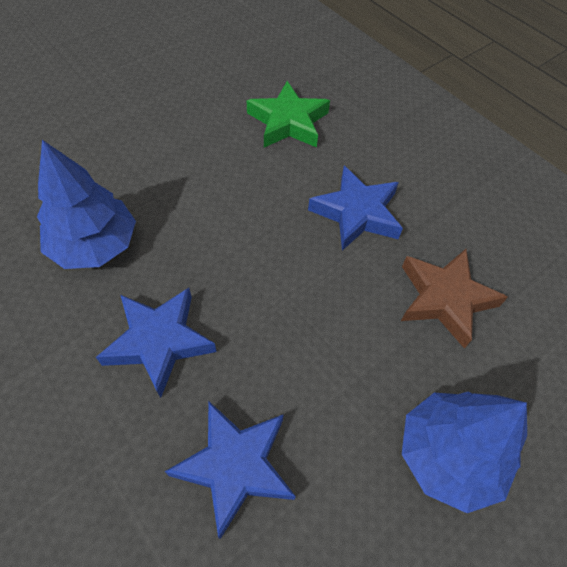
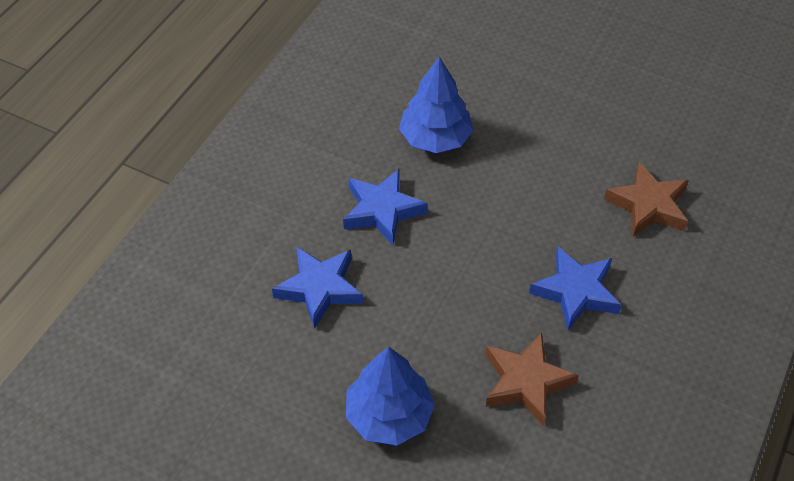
camera: 70 degrees right, 5 degrees down
(288, 122) = (648, 205): green star -> brown star

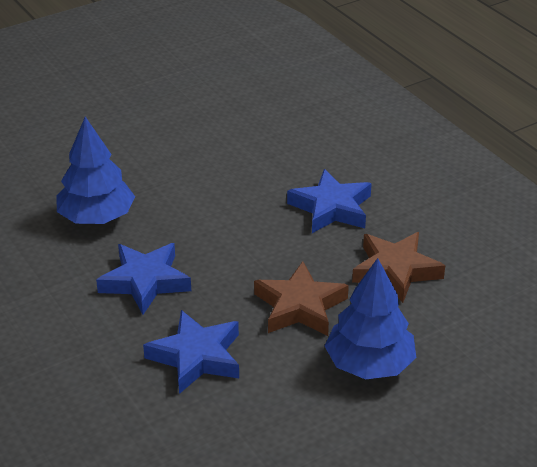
camera: 60 degrees left, 15 degrees down
(648, 205) = (282, 137): brown star -> brown star (300, 306)

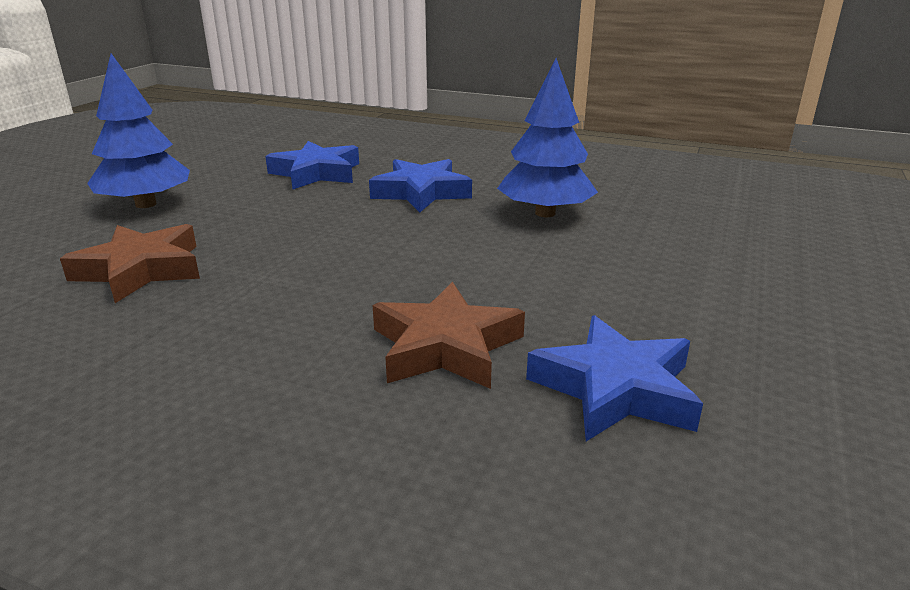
camera: 145 degrees right, 10 degrees down
(300, 306) = (246, 217): brown star -> brown star (445, 346)
(331, 208) = (275, 304): blue star -> blue star (615, 389)

